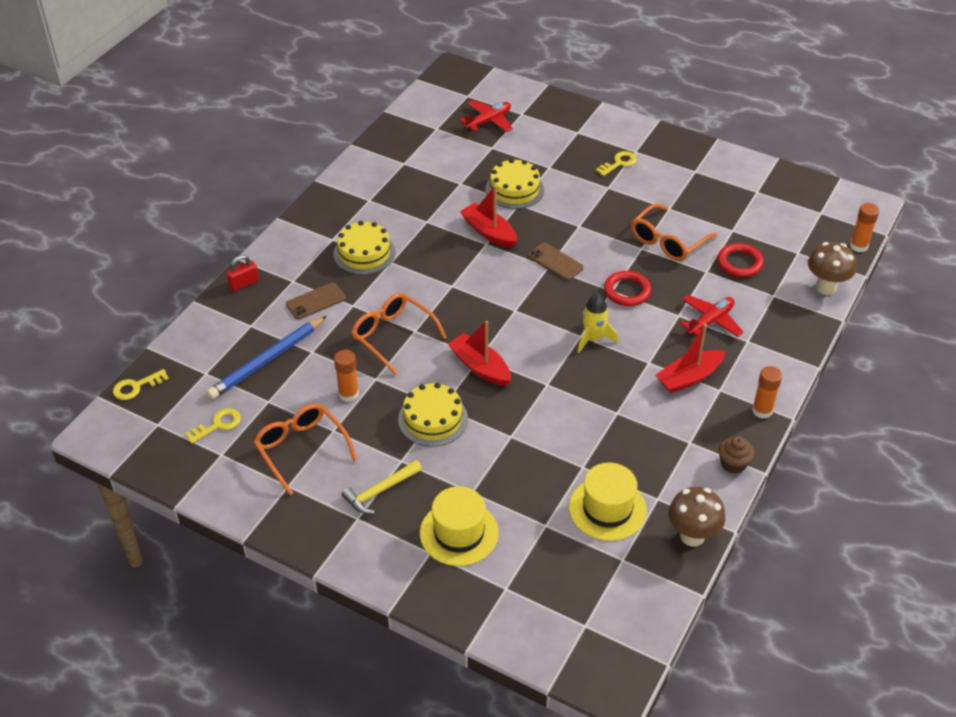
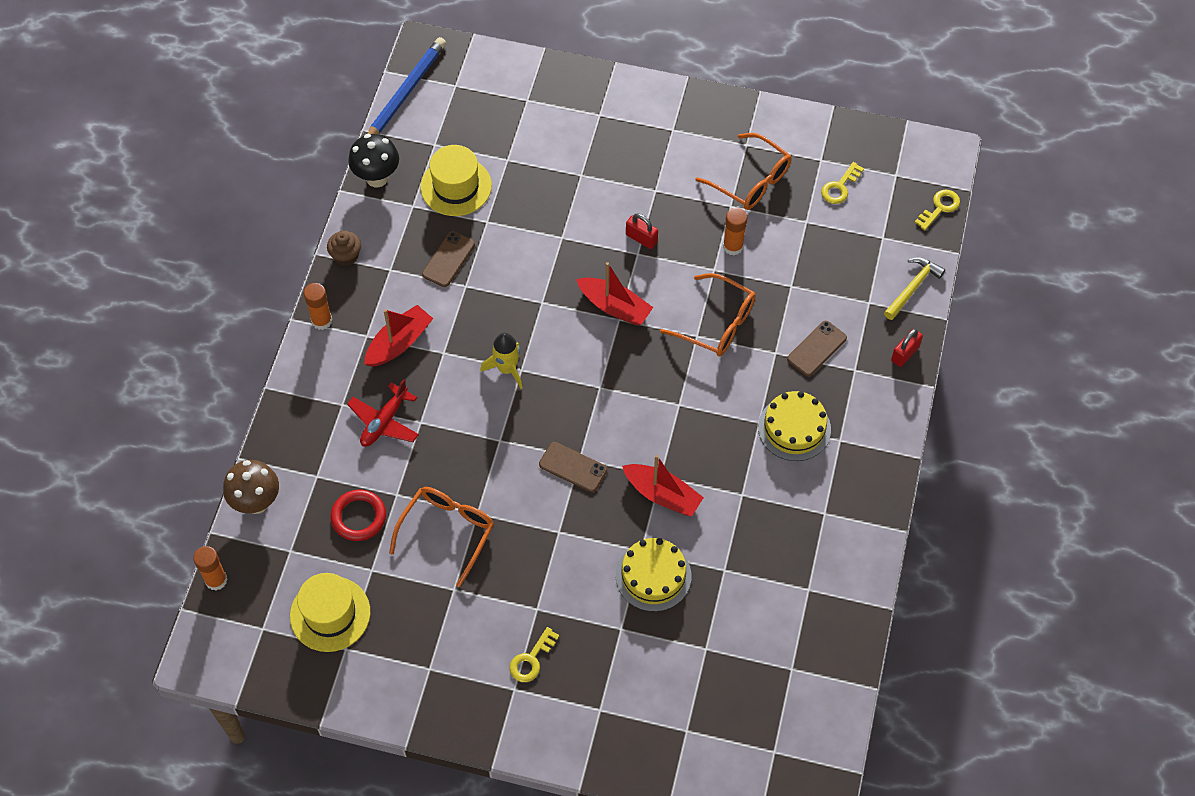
camera: 165 degrees right, 15 degrees up
(267, 360) = (830, 265): blue pencil -> blue pencil (405, 92)
(380, 491) = (663, 157): yellow hammer -> yellow hammer (913, 287)
(433, 419) = (641, 238): yellow cake -> red padlock
(459, 533) = (580, 136): yellow hat -> yellow hat (330, 614)
(488, 121) = (726, 702): red plane -> none
(627, 291) = (482, 443): red ring -> none
(629, 439) = (448, 259): none -> brown phone
(692, 536) = (377, 178): brown mushroom -> black mushroom

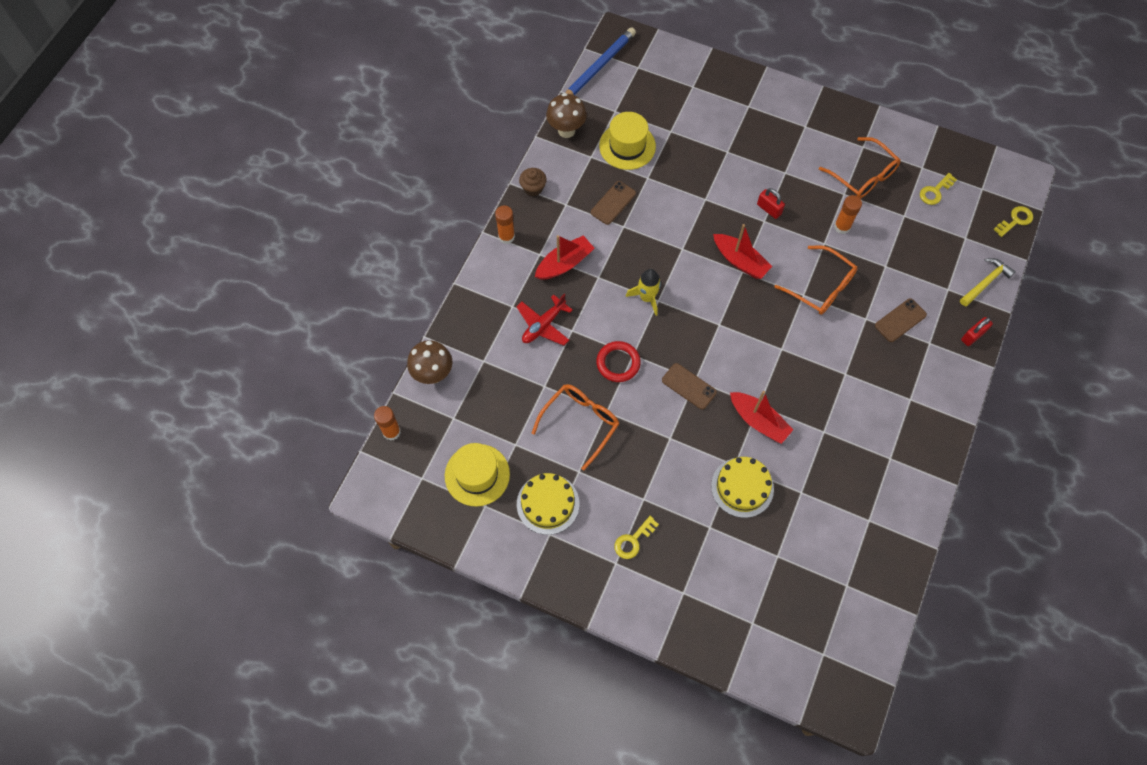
camera: 10 degrees right, 5 degrees up
(358, 517) = (511, 399): red ring -> red ring (618, 363)
(377, 178) = (566, 130): black mushroom -> brown mushroom
(794, 428) = (874, 383): yellow cake -> yellow cake (548, 504)

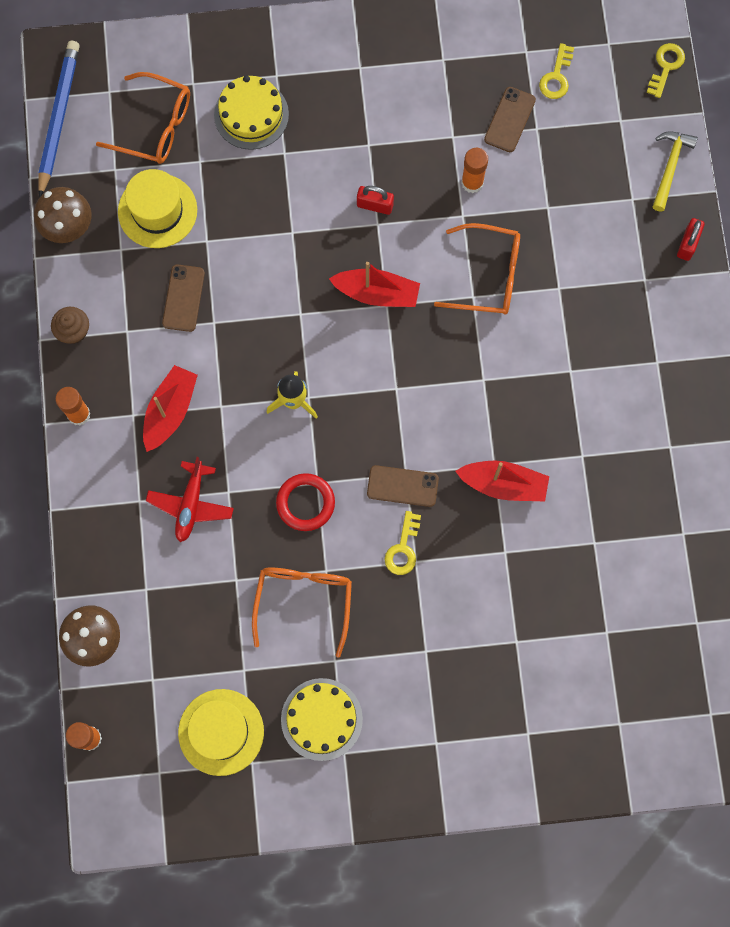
camera: 30 degrees left, 10 degrees up
(633, 540) = (441, 706): yellow key -> yellow key (403, 549)
(742, 487) = (527, 574): yellow cake -> yellow cake (251, 114)
(863, 176) = (463, 100): orange glasses -> orange glasses (155, 126)
(900, 320) = (598, 269): brown phone -> brown phone (509, 120)

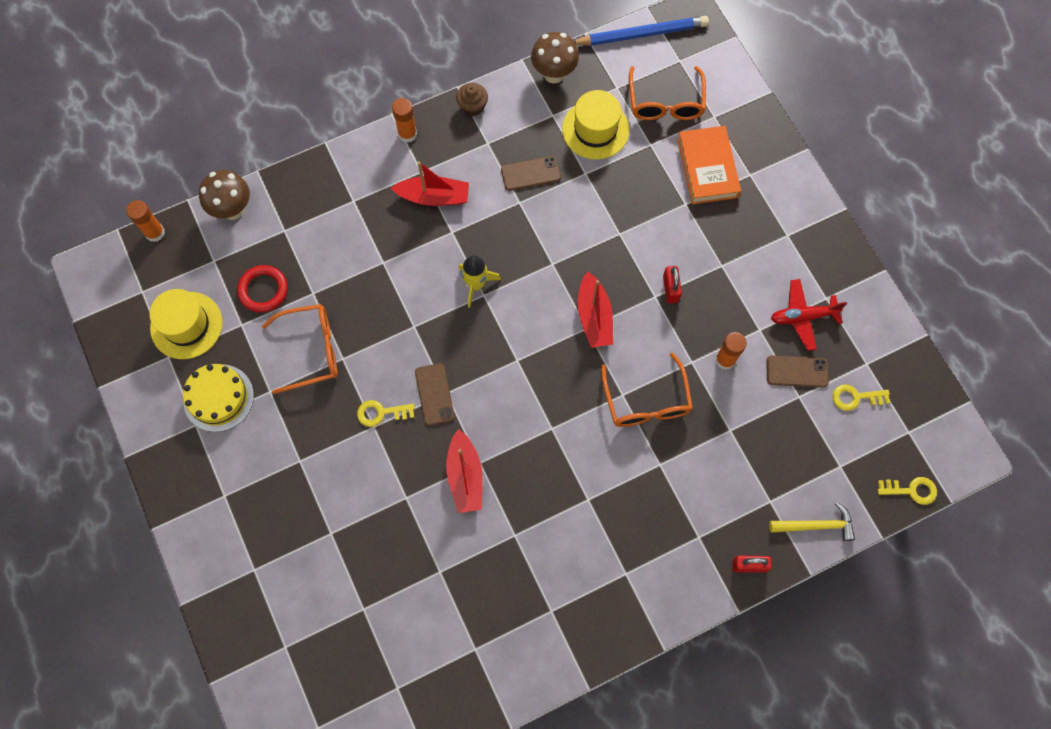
camera: 70 degrees right, 5 degrees down
(191, 504) = (363, 238): red plane -> red plane (803, 317)
(251, 114) = (707, 168): yellow cake -> orange book
(305, 503) = (394, 323): red ring -> red ring (263, 290)

